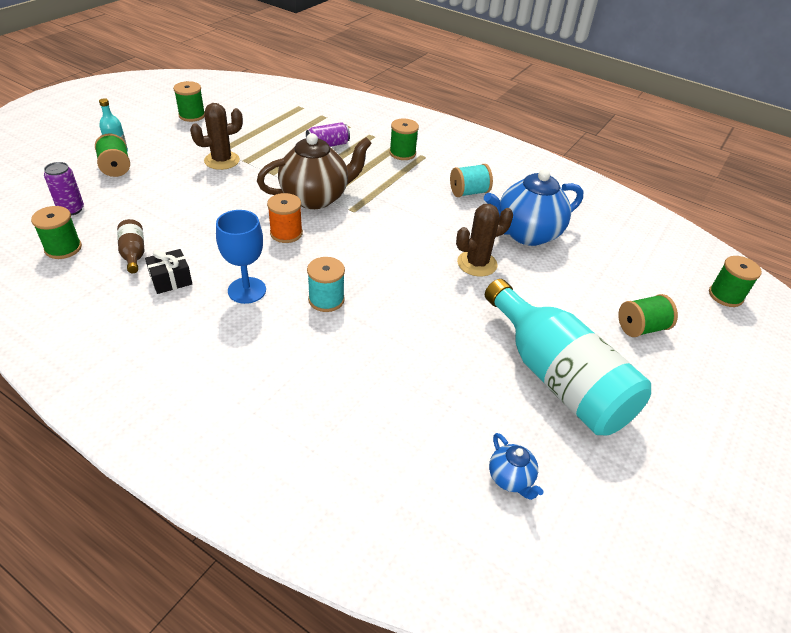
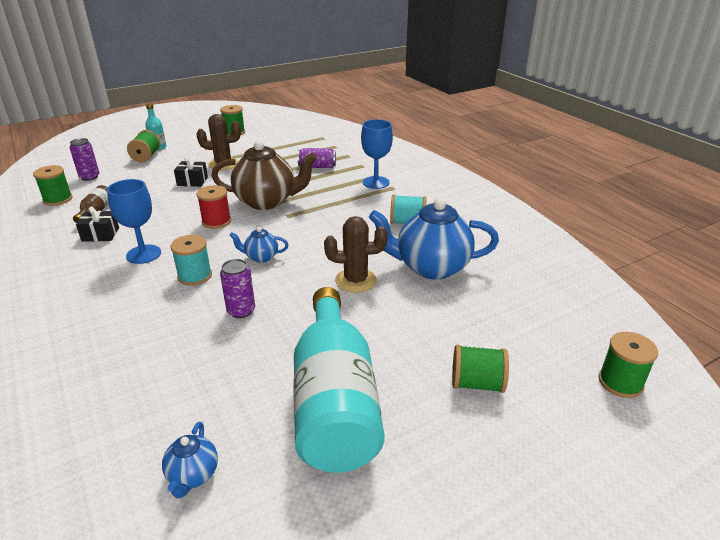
camera: 30 degrees right, 10 degrees down
(208, 189) = (192, 181): none -> black gift
(286, 233) = (216, 221): orange spool -> red spool
(371, 262) = (261, 257): none -> blue teapot
(402, 153) = (376, 182): green spool -> blue goblet
(406, 322) = (241, 311): none -> purple can

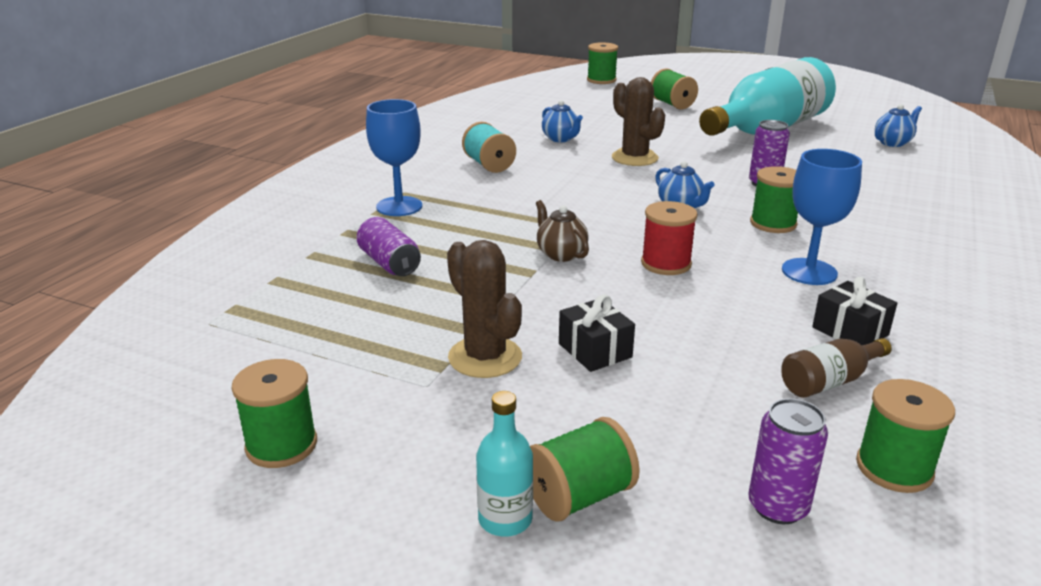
camera: 125 degrees left, 5 degrees down
(195, 276) = (773, 223): turquoise spool -> green spool
(267, 201) = (561, 254): brown teapot -> brown teapot, size x0.47
(431, 267) = (561, 139): blue teapot -> blue teapot, size x0.47

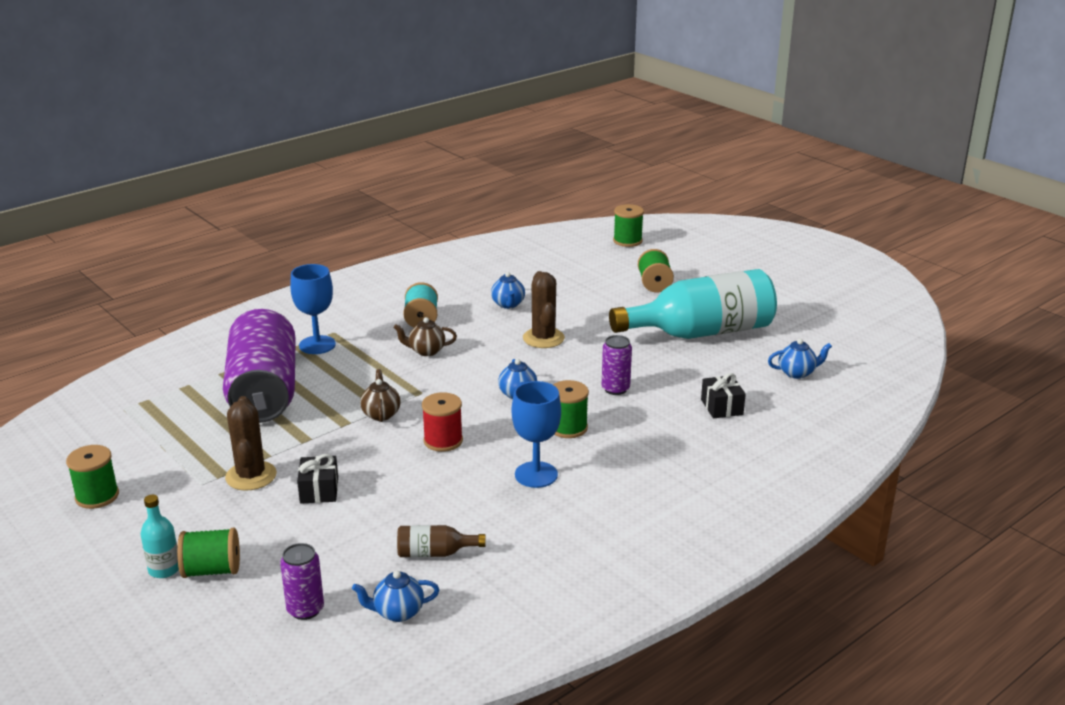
camera: 25 degrees right, 0 degrees up
(389, 263) = (264, 392): purple can -> purple can, size x2.32
(531, 189) = (426, 351): none -> brown teapot
(850, 331) = (498, 525): black gift -> black gift (722, 407)
(894, 468) = (397, 612): green spool -> blue teapot

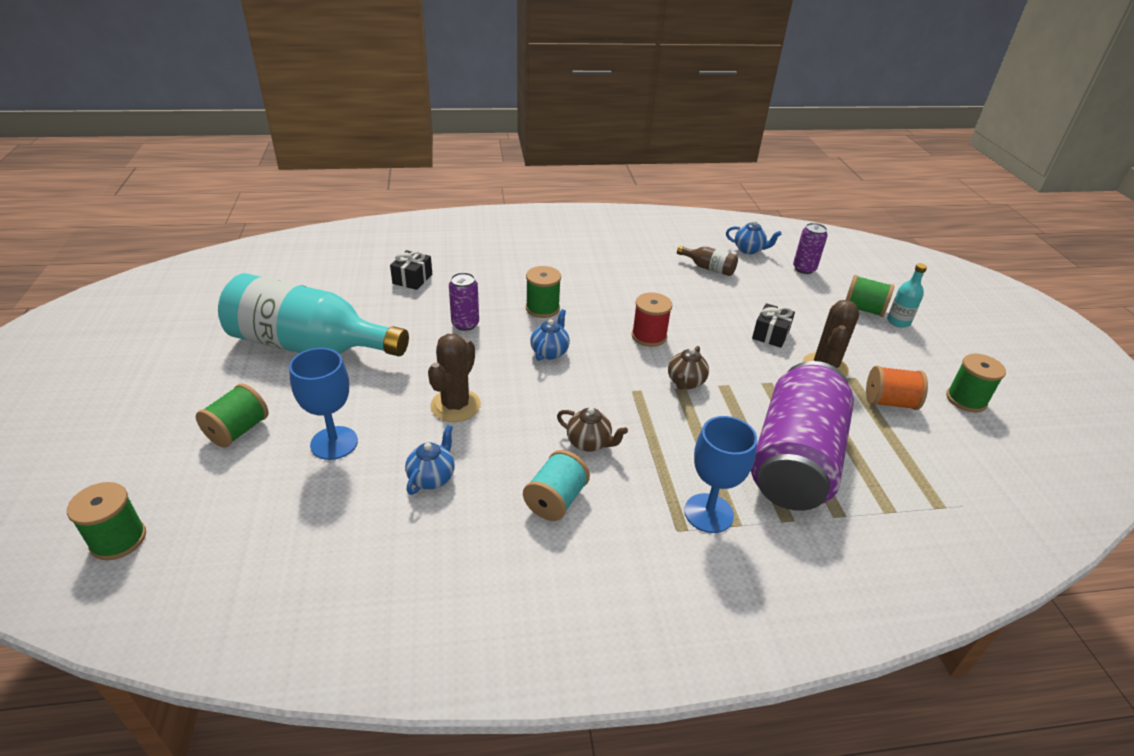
camera: 150 degrees left, 10 degrees up
(181, 465) = (889, 402): none -> orange spool
(536, 475) = (602, 286): blue goblet -> blue goblet (334, 443)
(797, 373) = (314, 280): blue teapot -> none

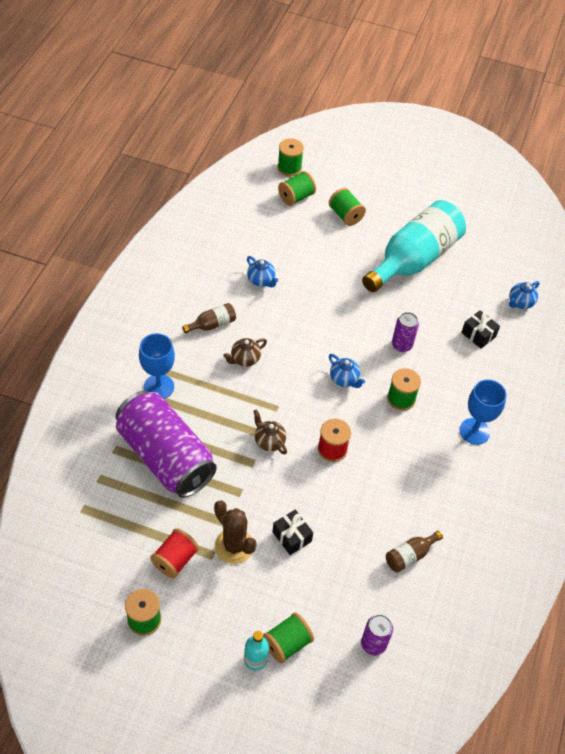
camera: 115 degrees right, 15 degrees up
(207, 502) = (296, 197): none -> green spool
(334, 443) = (313, 250): blue goblet -> blue goblet (474, 431)
(455, 405) = (315, 310): brown cactus -> none
(555, 500) = (212, 324): turquoise spool -> brown bottle
(749, 250) = (428, 616): blue teapot -> blue teapot (520, 303)
(889, 402) = (175, 560): orange spool -> red spool

